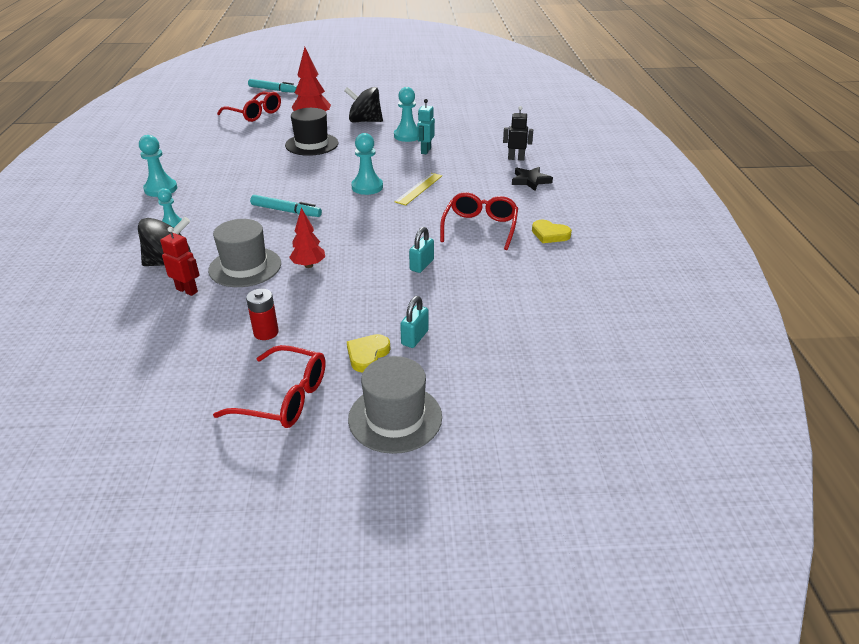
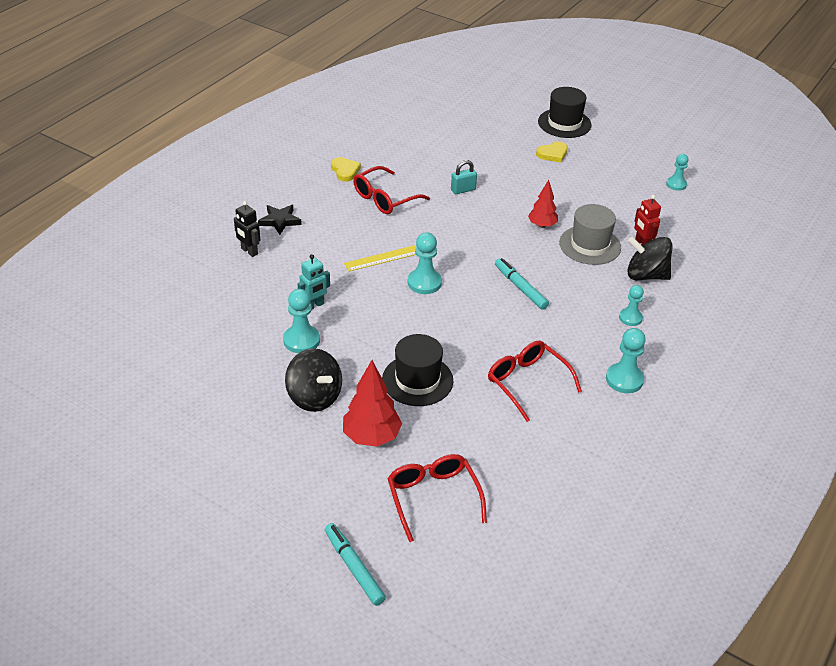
camera: 145 degrees left, 5 degrees up
(169, 388) = (676, 184): none -> turquoise pawn
(266, 332) = (603, 191): red battery -> none
(285, 398) = (614, 153): red glasses -> red glasses (527, 382)
(395, 418) = (564, 123): grey hat -> black hat
(415, 338) = (517, 151): turquoise padlock -> none

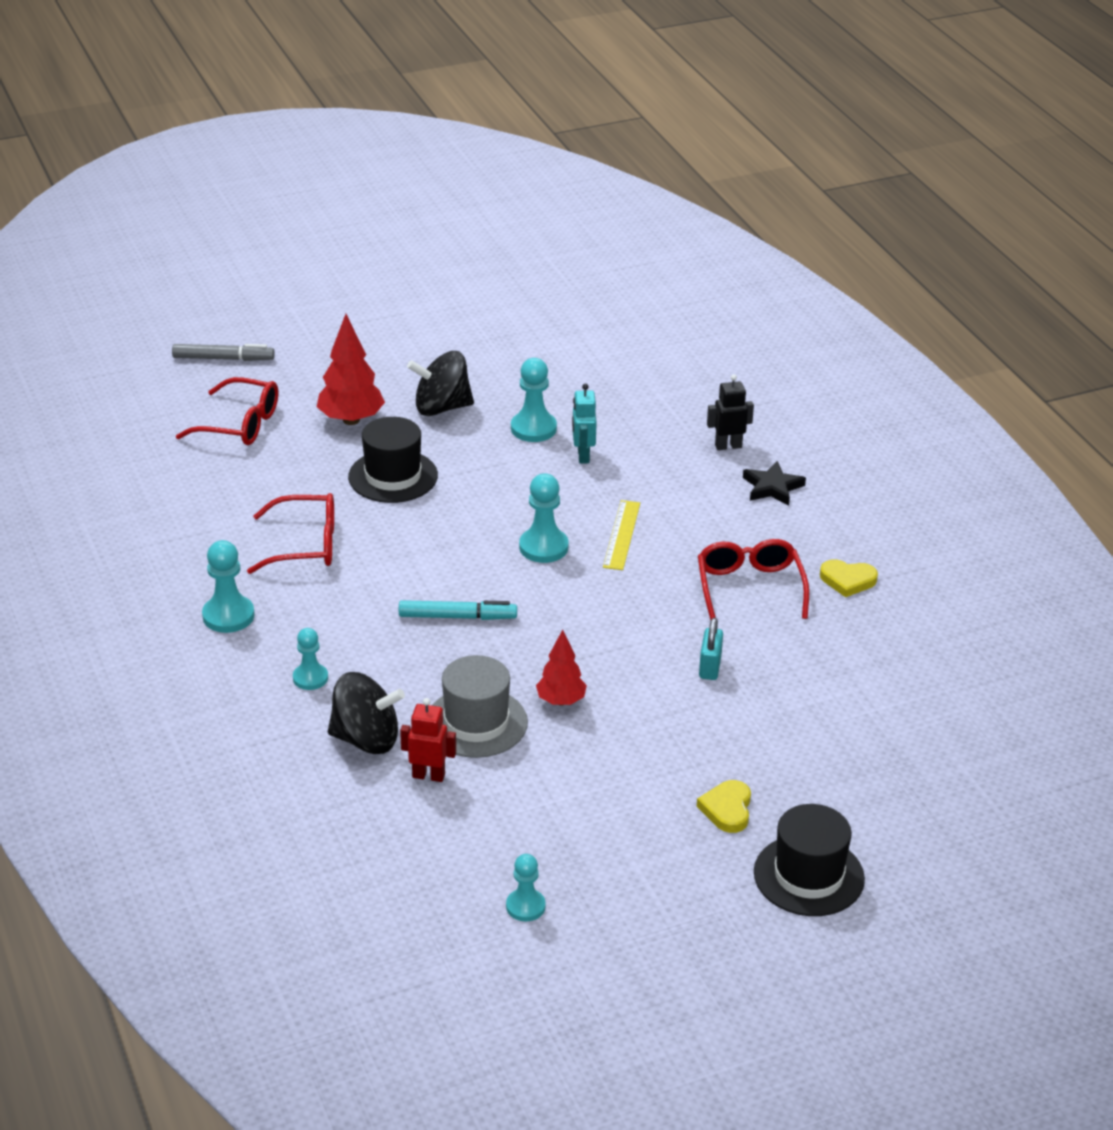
camera: 125 degrees right, 5 degrees down
(354, 567) = (223, 359): turquoise marker -> grey marker
(646, 275) = (366, 739): black spinning top -> black spinning top turned 45 degrees clockwise

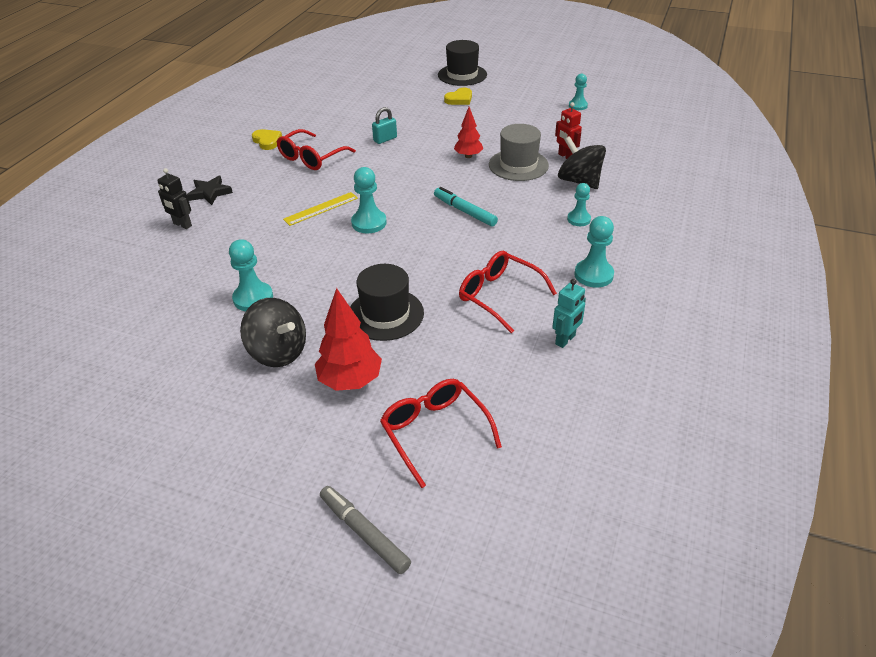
camera: 135 degrees left, 5 degrees up
(583, 456) = (260, 263): turquoise robot -> turquoise robot (565, 340)

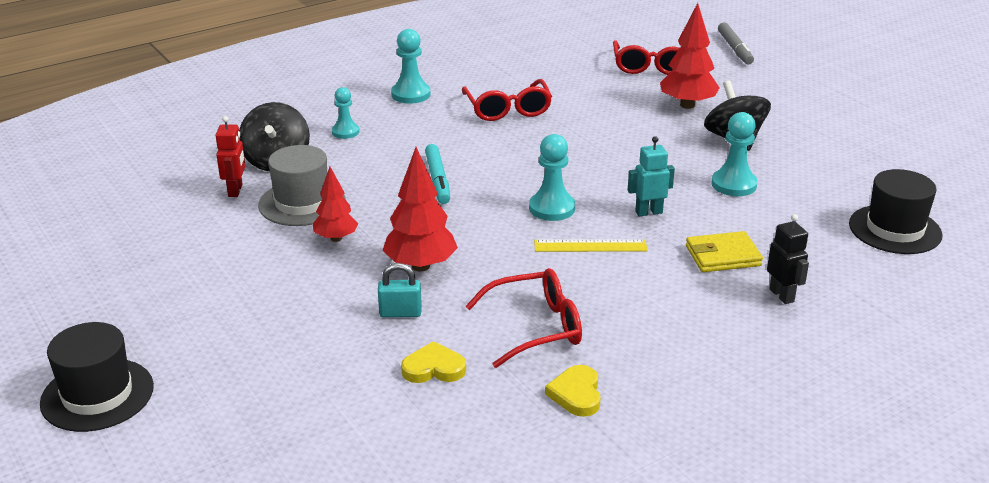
camera: 145 degrees left, 10 degrees down
(210, 193) = (723, 330): black star -> none
(232, 235) = (723, 256): none -> yellow wallet
(385, 314) = (618, 131): black hat -> black hat (895, 229)
(404, 161) = (420, 266): none -> red tree
(459, 99) = (194, 339): yellow heart -> yellow heart (433, 368)
(565, 340) = (499, 72): turquoise robot -> turquoise robot (648, 212)
(578, 106) = (80, 248): turquoise pawn -> none

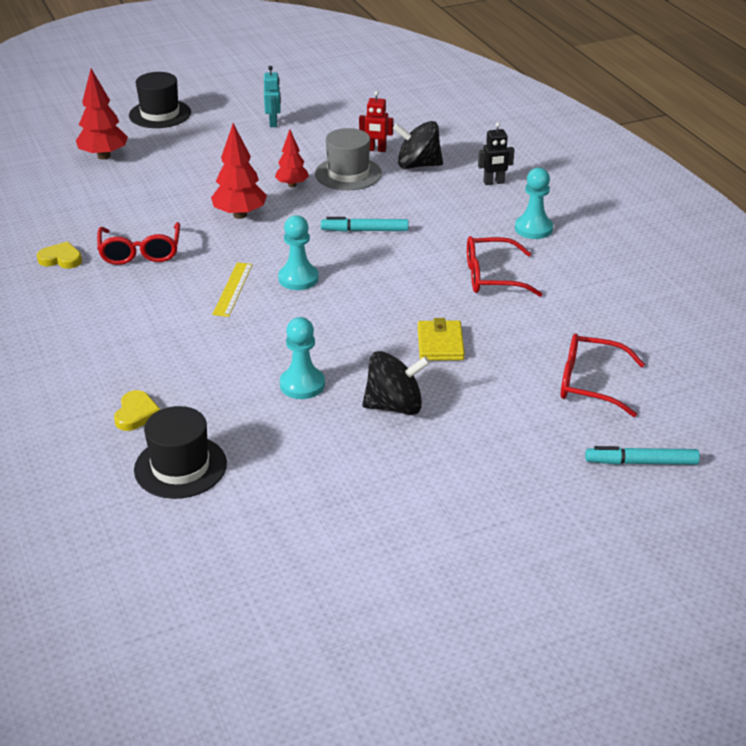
camera: 100 degrees right, 5 degrees up
(345, 132) = (462, 194): turquoise pawn -> none
(400, 313) = (186, 204): turquoise padlock -> none
(433, 368) = (120, 212): yellow heart -> yellow heart (136, 414)
(648, 212) = (272, 326): turquoise robot -> turquoise robot (273, 123)
(687, 105) = (482, 390): red tree -> red tree (104, 156)
(723, 256) = (186, 352): yellow wallet -> yellow wallet (440, 344)
(734, 49) = (641, 462): grey marker -> turquoise marker
(782, 295) = (116, 370): black robot -> black robot (494, 182)

